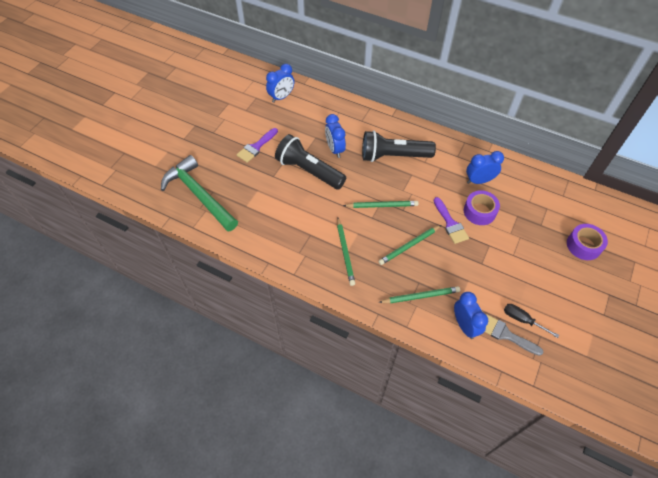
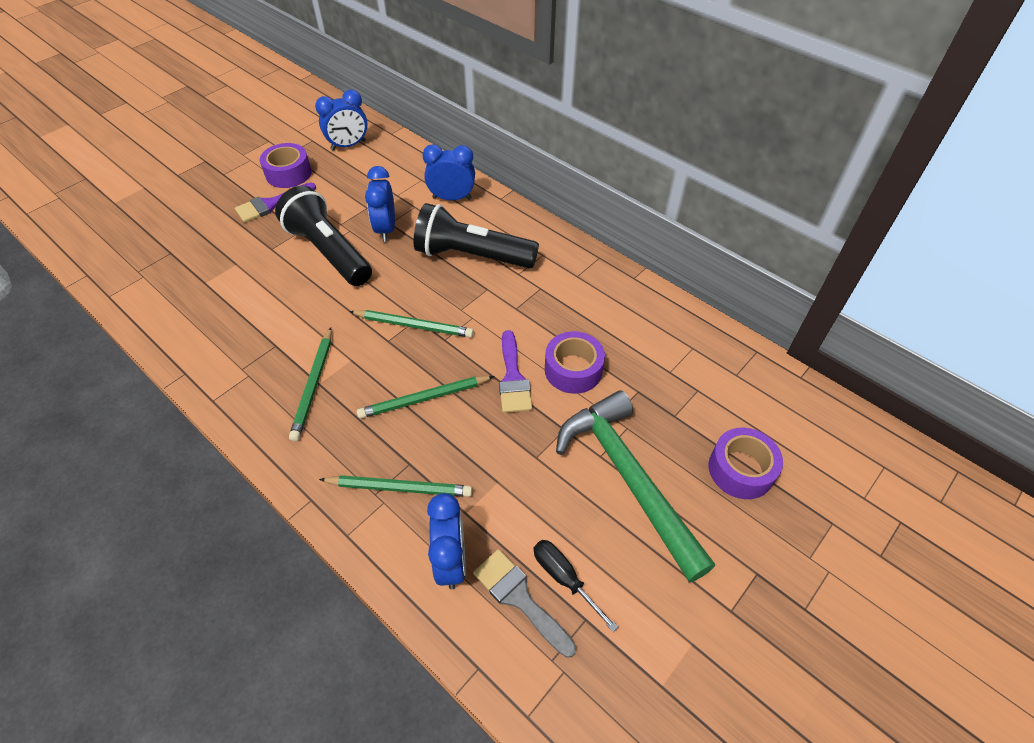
camera: 15 degrees right, 5 degrees down
(199, 194) = (148, 253): green hammer -> green hammer (628, 477)
(255, 124) = (288, 173): none -> purple tape
(479, 181) = (595, 320): blue clock -> blue clock (452, 198)

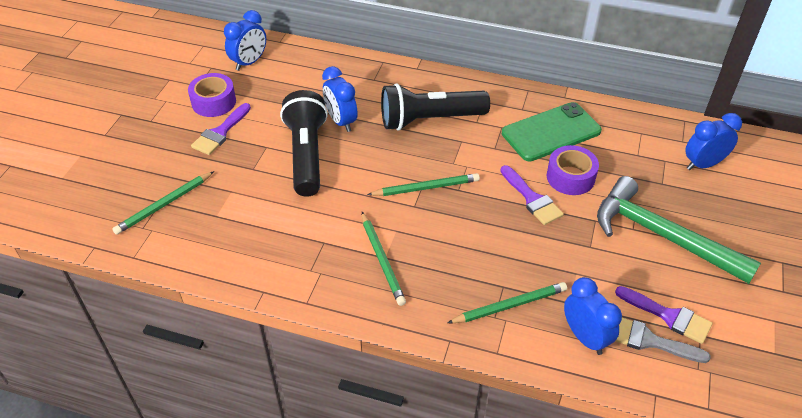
camera: 25 degrees left, 5 degrees down
(328, 251) = (306, 155): black flashlight -> black flashlight turned 60 degrees clockwise
(424, 398) = (477, 237): green pencil -> green pencil (164, 204)
(452, 198) = (377, 80): blue clock -> blue clock (703, 164)
(564, 578) = (669, 316): black screwdriver -> purple brush
(589, 311) = (551, 132): none -> green phone
(740, 469) = (728, 202): purple tape -> none

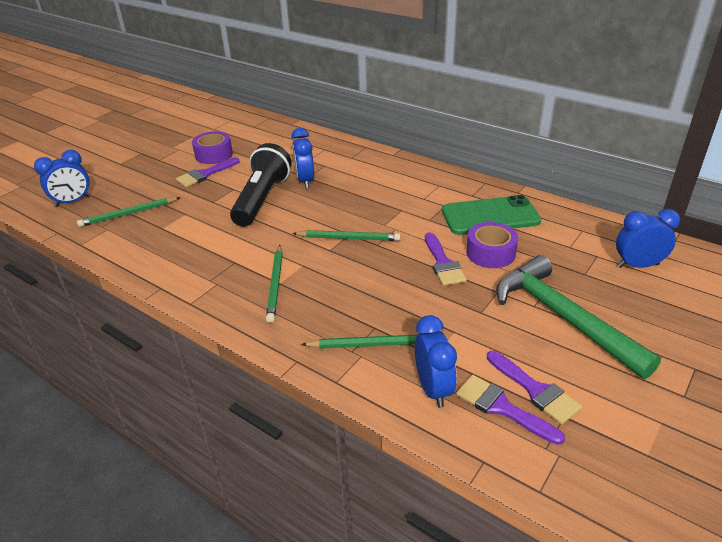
camera: 20 degrees right, 10 degrees down
(249, 62) = (258, 134): blue clock -> blue clock (73, 201)
(429, 120) = (382, 191): black flashlight -> none
(649, 341) = (502, 408): grey brush -> purple brush

